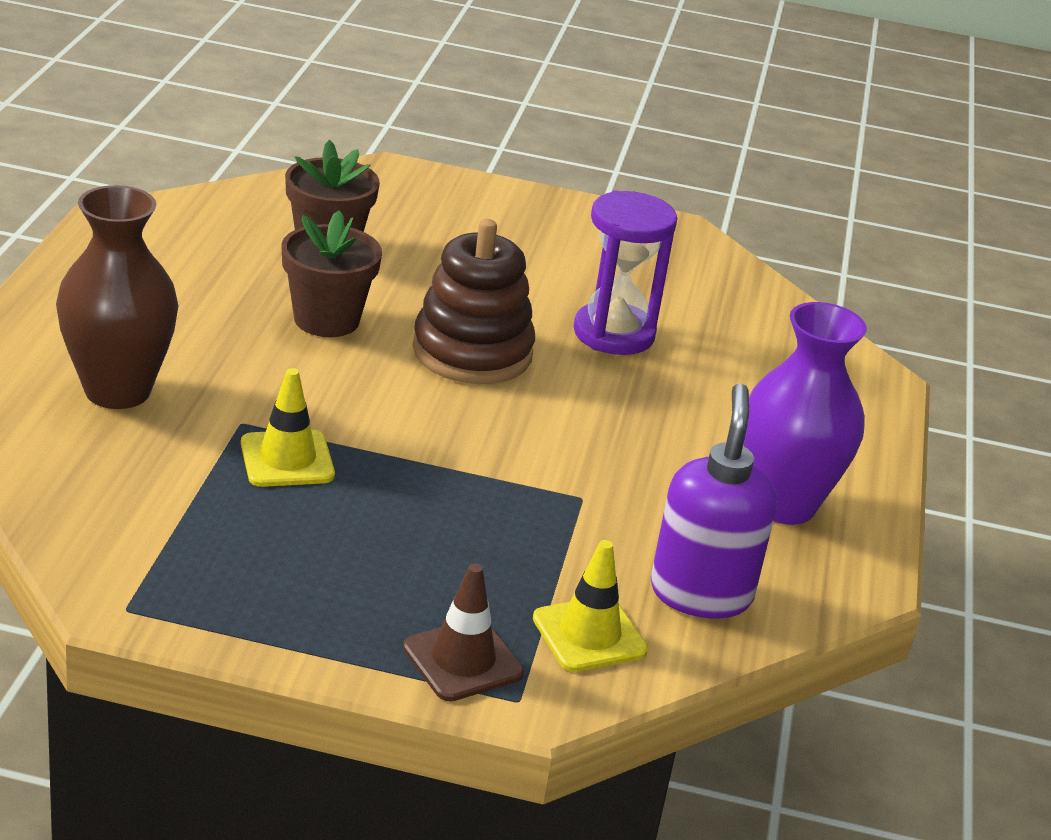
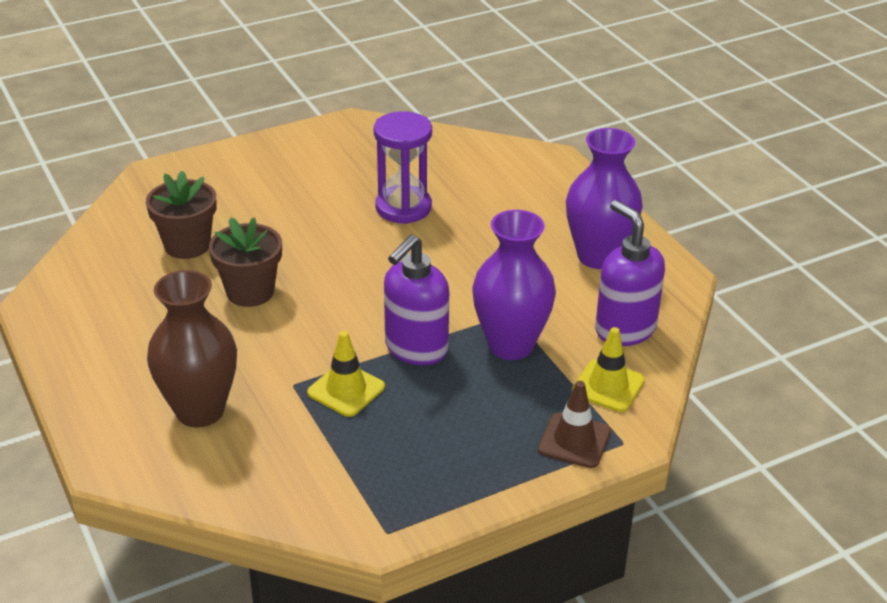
camera: 35 degrees left, 5 degrees up
(419, 467) = (415, 349): none -> purple soap dispenser
(472, 352) = (350, 263): brown stacking toy -> none
(534, 527) = (510, 345): none -> purple vase

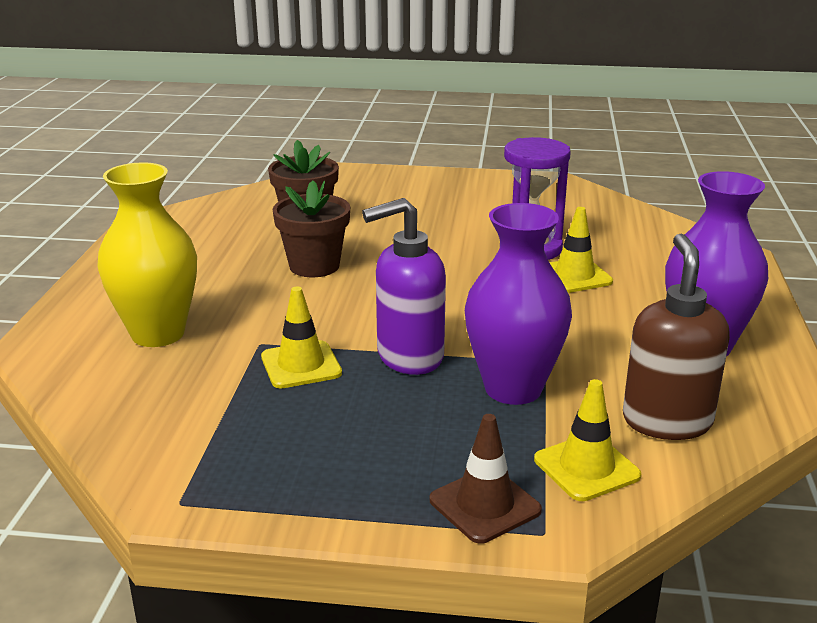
camera: 35 degrees right, 10 degrees down
(200, 410) = (158, 334): brown vase -> yellow vase
(460, 224) = (574, 276): none -> yellow traffic cone
(624, 329) = (666, 421): purple soap dispenser -> brown soap dispenser

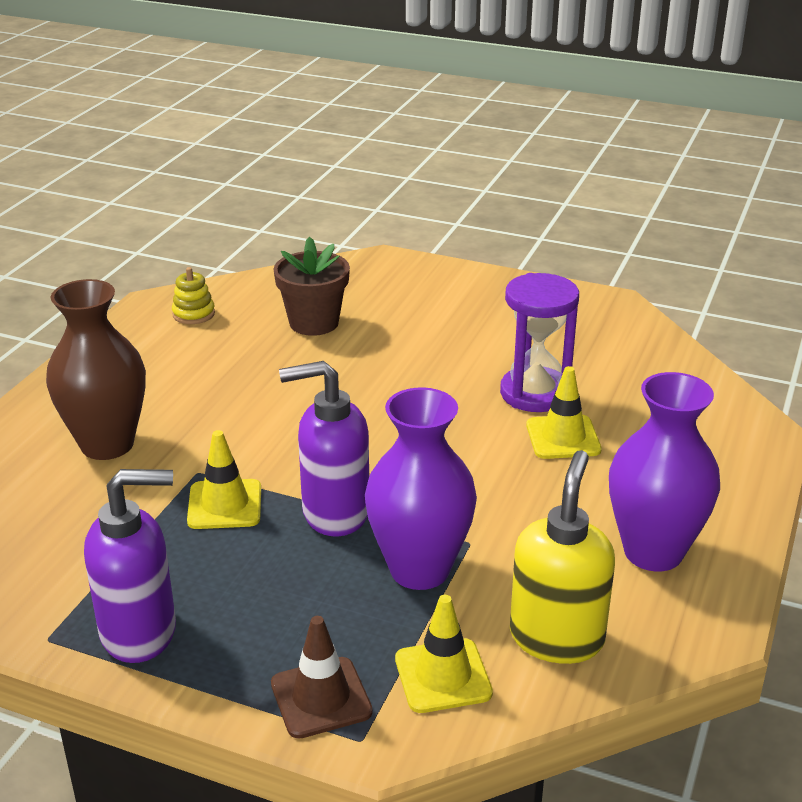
camera: 15 degrees right, 5 degrees up
(158, 334) = (107, 444): yellow vase -> brown vase
(190, 226) = (193, 314): none -> yellow stacking toy
(274, 481) = (140, 632): none -> purple soap dispenser
(314, 266) = (295, 383): brown flower pot -> none
(666, 421) = (556, 637): brown soap dispenser -> yellow soap dispenser

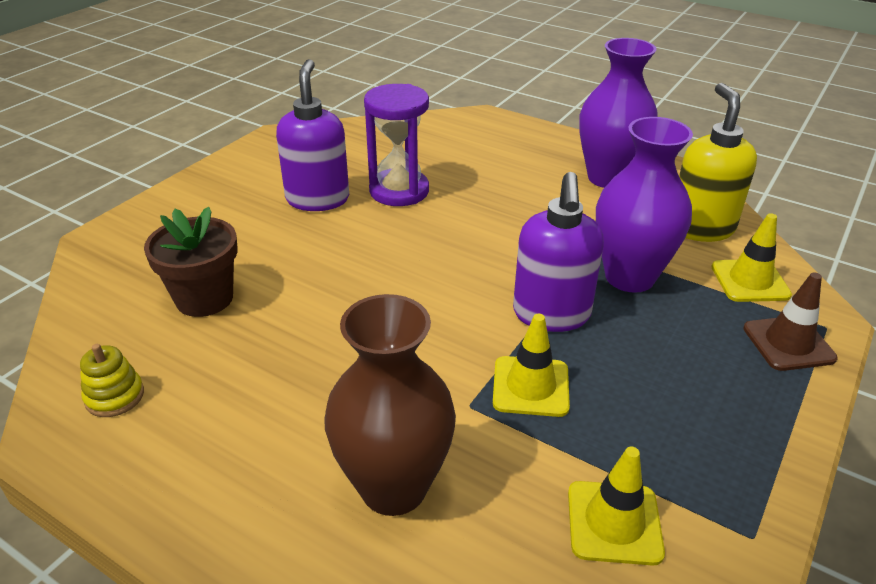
camera: 80 degrees left, 5 degrees up
(140, 632) = (731, 457): purple soap dispenser -> purple soap dispenser (318, 199)
(556, 637) = (700, 228): yellow soap dispenser -> yellow soap dispenser turned 60 degrees clockwise
(563, 437) = (466, 189): yellow traffic cone -> yellow traffic cone (614, 522)

